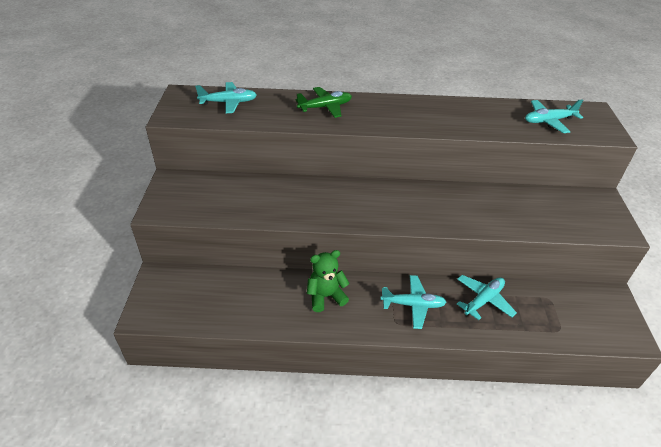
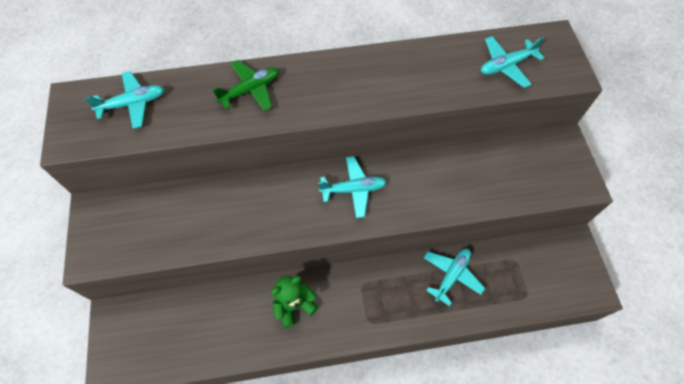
camera: 10 degrees left, 20 degrees up
(413, 305) = (383, 296): turquoise plane -> turquoise plane (353, 189)

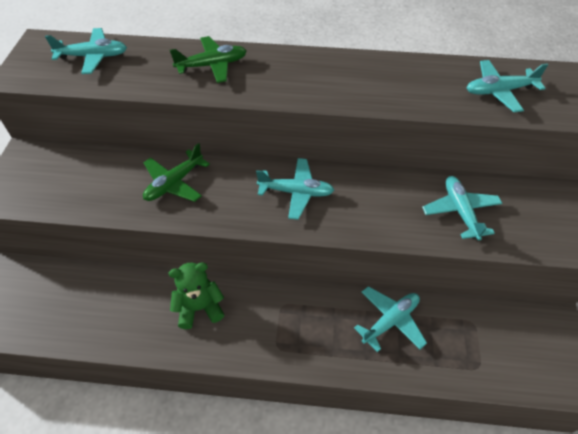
camera: 15 degrees right, 10 degrees down
(244, 205) = (174, 183): none -> green plane
(491, 175) = (460, 211): none -> turquoise plane

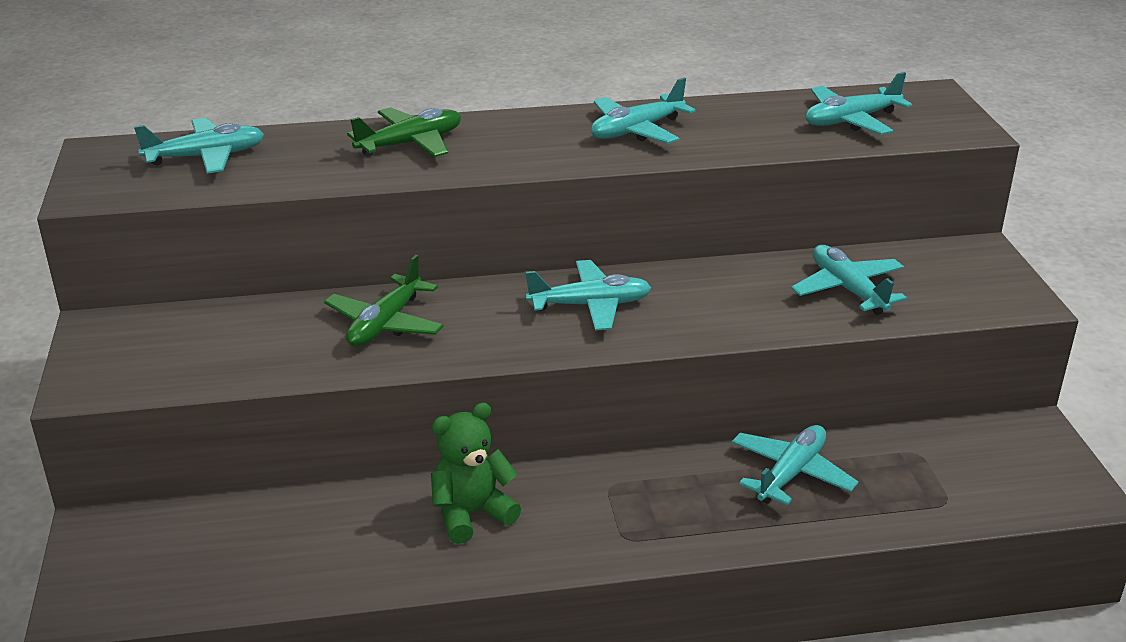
camera: 15 degrees left, 20 degrees down
(354, 77) = (636, 130): none -> turquoise plane

